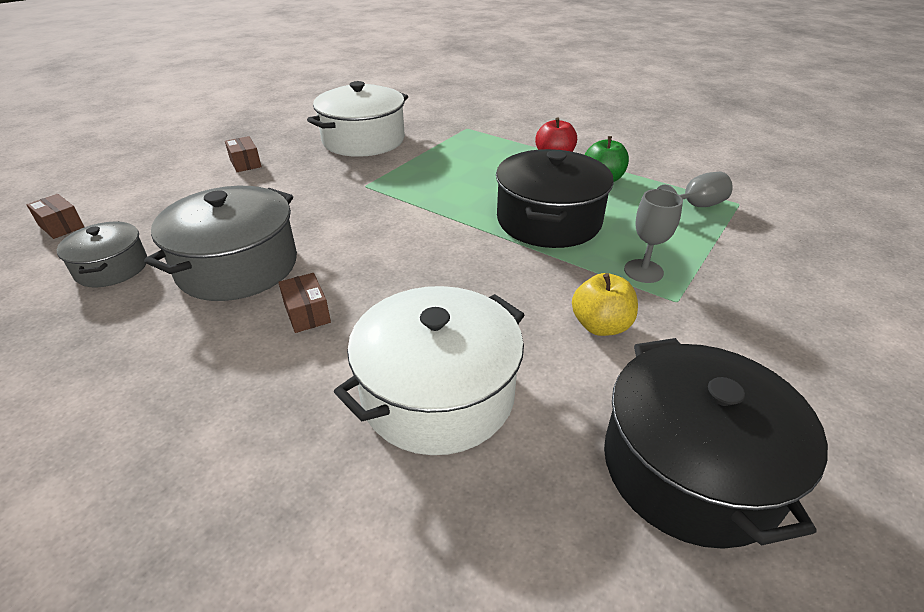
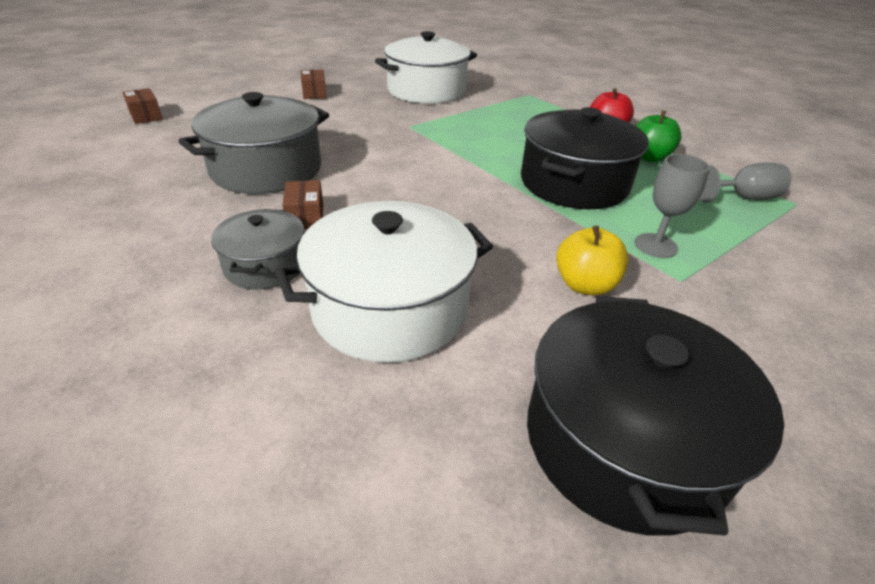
camera: 15 degrees right, 0 degrees up
(112, 268) = (166, 152): grey pot -> grey pot (265, 265)

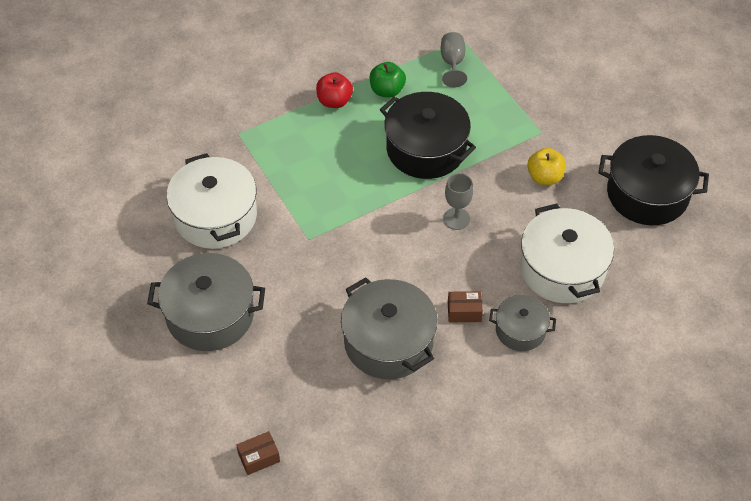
camera: 80 degrees left, 15 degrees up
(314, 93) = (210, 315): brown box -> grey pot
(655, 245) = (507, 131): grey goblet -> grey goblet (456, 218)

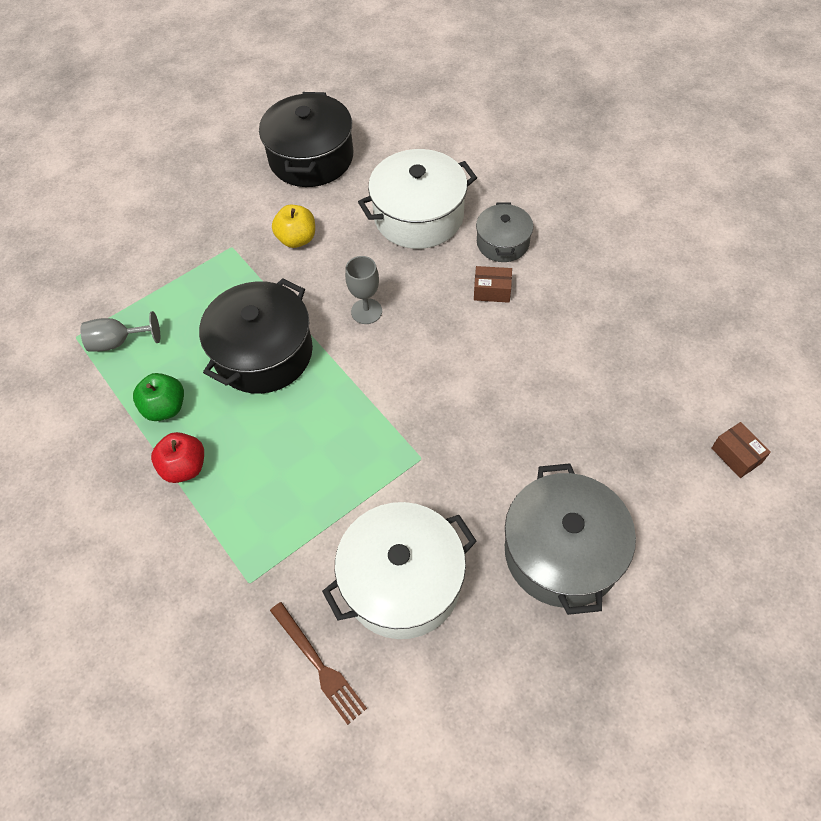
camera: 95 degrees left, 5 degrees up
(173, 166) = (318, 664): none -> brown fork
(388, 342) = (548, 353): grey pot -> none
(464, 312) = (492, 291): brown box -> brown box turned 75 degrees counterclockwise

